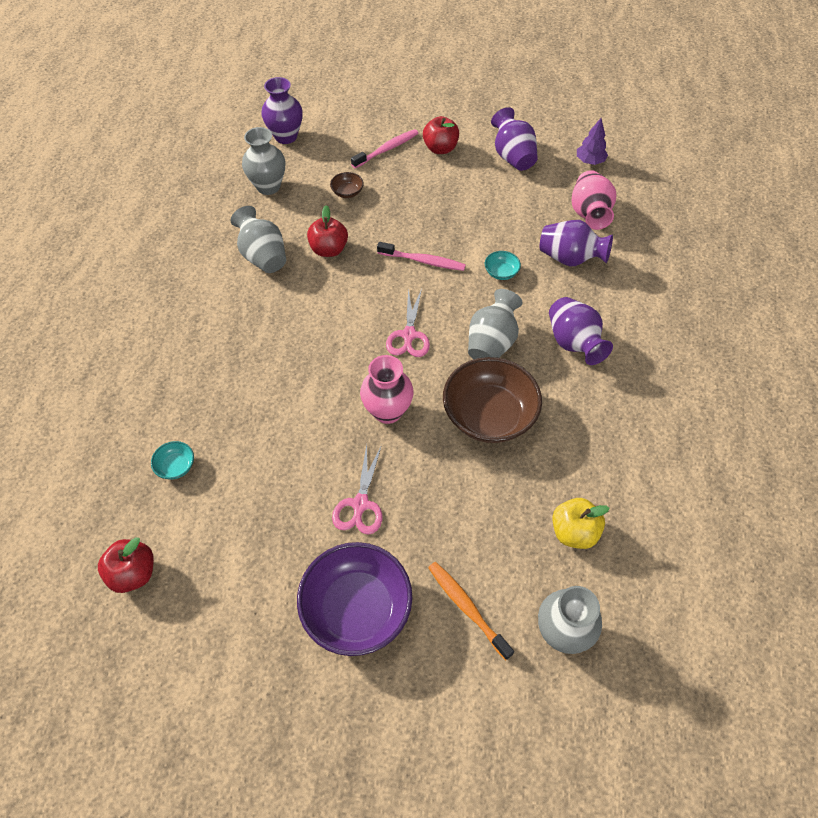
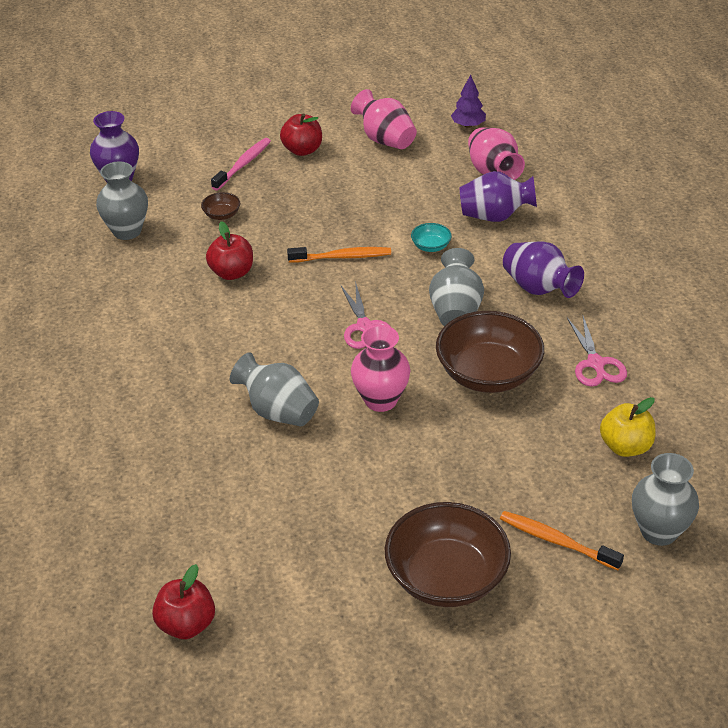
camera: 20 degrees left, 15 degrees down
(176, 466) = (176, 515): turquoise bowl -> none
(263, 256) = (160, 298): grey vase -> grey vase (278, 411)
(357, 608) = (446, 577): purple bowl -> brown bowl
(360, 504) = (398, 488): pink scissors -> pink scissors (595, 363)
(423, 261) = (342, 257): pink toothbrush -> orange toothbrush
(512, 157) = (385, 140): purple vase -> pink vase

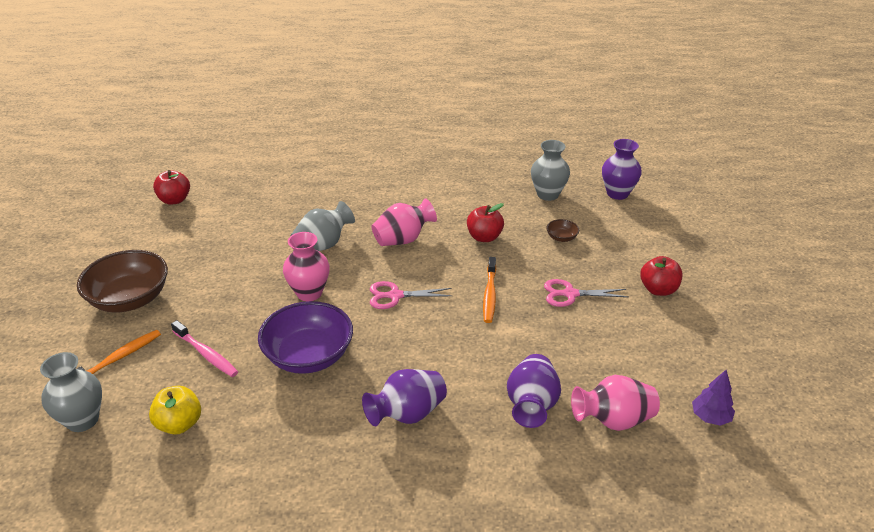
camera: 100 degrees right, 5 degrees down
(243, 165) = (635, 254): pink toothbrush -> pink toothbrush (206, 354)
(385, 140) = (677, 346): pink vase -> pink vase (403, 239)
(431, 246) = (492, 350): turquoise bowl -> none
(455, 310) = (396, 351): grey vase -> none
(488, 374) = (309, 356): brown bowl -> purple bowl
(595, 363) = (287, 430): pink scissors -> pink scissors (570, 294)

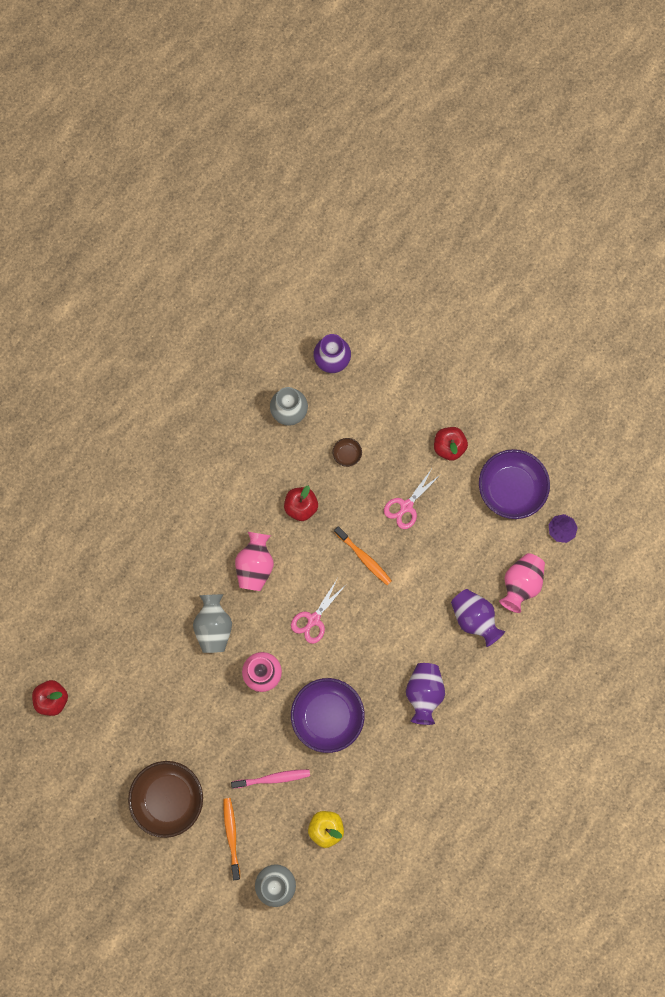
camera: 50 degrees left, 40 degrees up
(688, 352) = (511, 489): none -> purple bowl

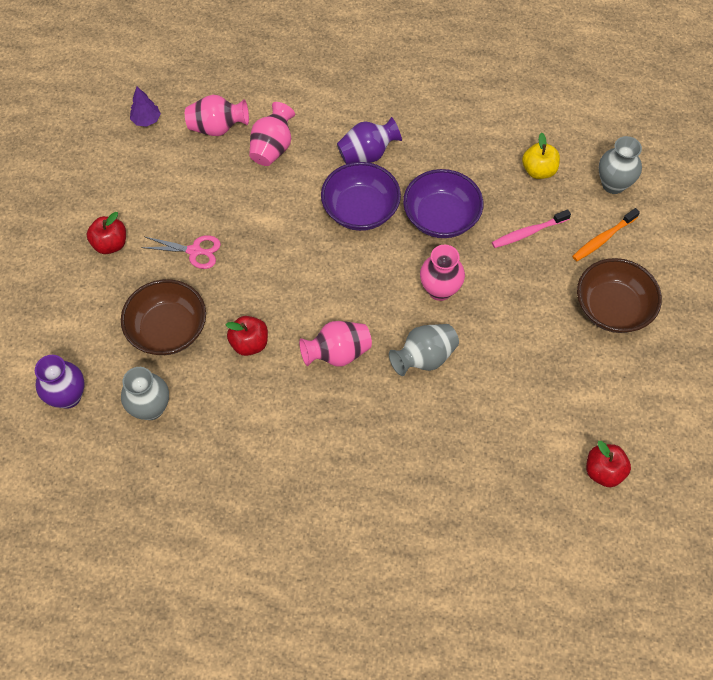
camera: 120 degrees left, 15 degrees down
(272, 778) = (528, 232): pink toothbrush -> pink toothbrush turned 75 degrees counterclockwise
(313, 619) = (358, 274): pink scissors -> none
(347, 454) = (168, 329): brown bowl -> brown bowl, size x2.37
(363, 557) = (269, 262): orange toothbrush -> none
(474, 618) = (272, 148): purple vase -> pink vase
(511, 489) = (127, 175): purple bowl -> purple bowl (360, 210)

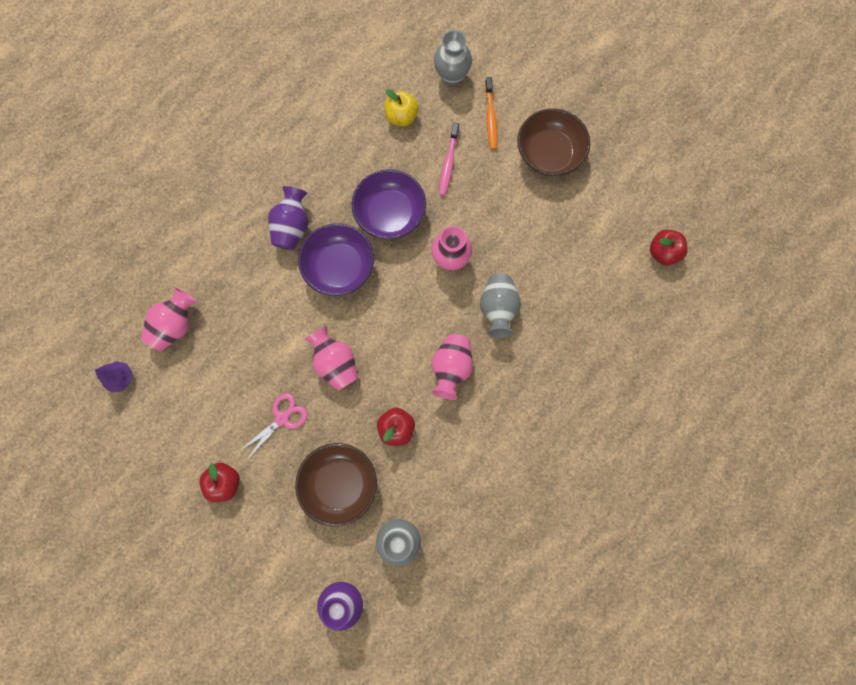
camera: 55 degrees left, 15 degrees up
(272, 148) = (230, 295): pink vase -> pink vase (335, 363)

